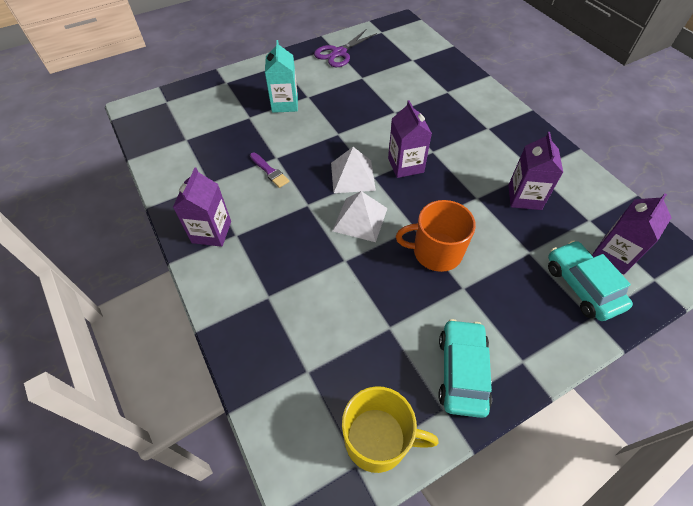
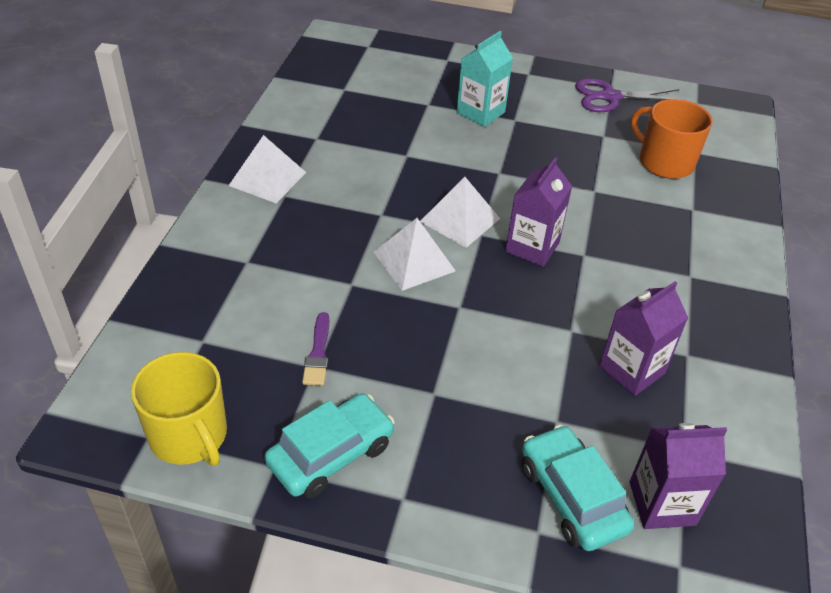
camera: 40 degrees right, 10 degrees down
(211, 232) = (267, 179): purple carton -> white pyramid
(269, 171) = (384, 163): purple brush -> purple brush (318, 353)
(436, 252) = (451, 343): orange mug -> orange mug (665, 162)
(582, 286) = (571, 497): turquoise car -> turquoise car turned 45 degrees counterclockwise

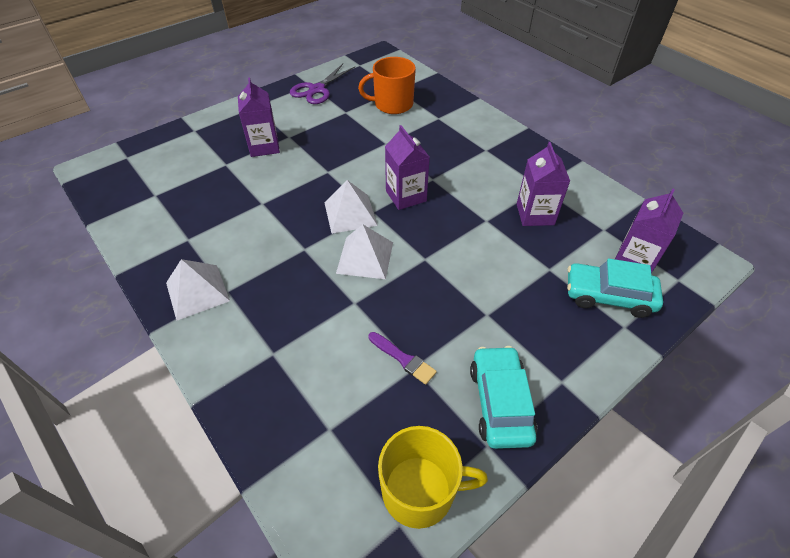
camera: 50 degrees left, 5 degrees up
(480, 112) = (264, 146): turquoise carton -> purple carton

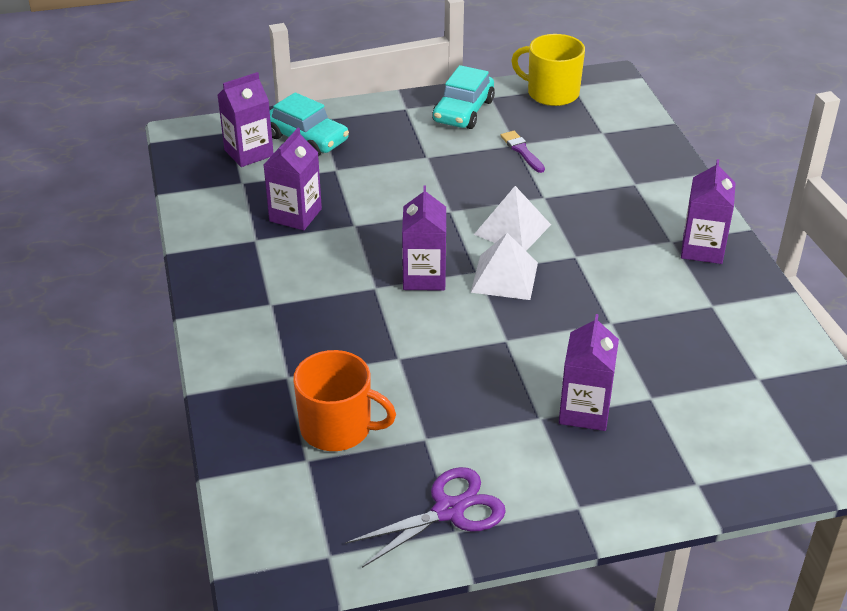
camera: 155 degrees left, 10 degrees down
(197, 291) = (702, 249): white pyramid -> purple carton

